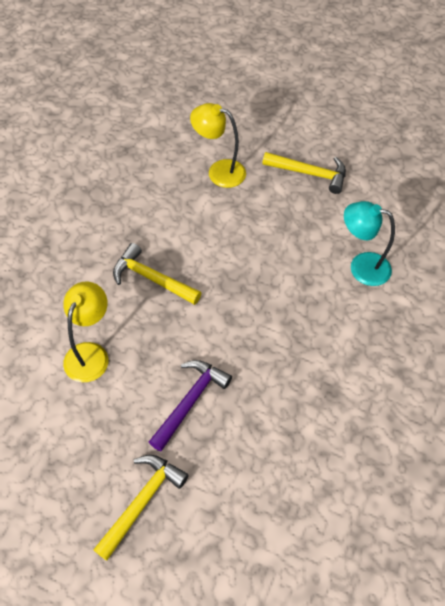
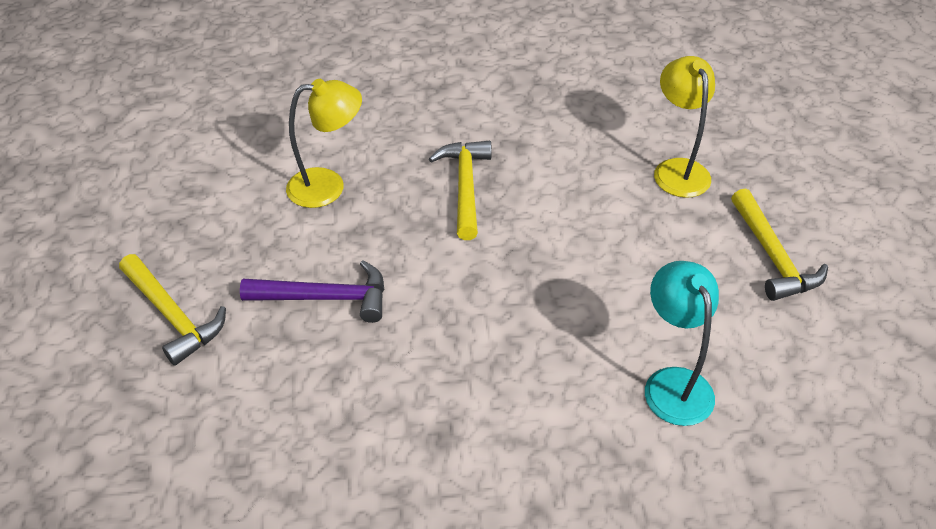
camera: 60 degrees right, 10 degrees down
(142, 501) = (173, 316): yellow hammer -> yellow hammer turned 45 degrees clockwise

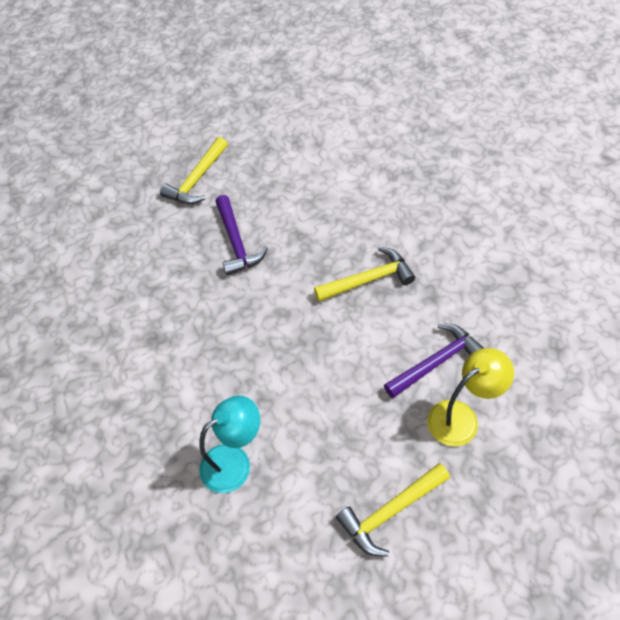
camera: 75 degrees right, 10 degrees up
(328, 186) = (332, 204): yellow lamp -> none
(603, 166) = (436, 362): none -> purple hammer

